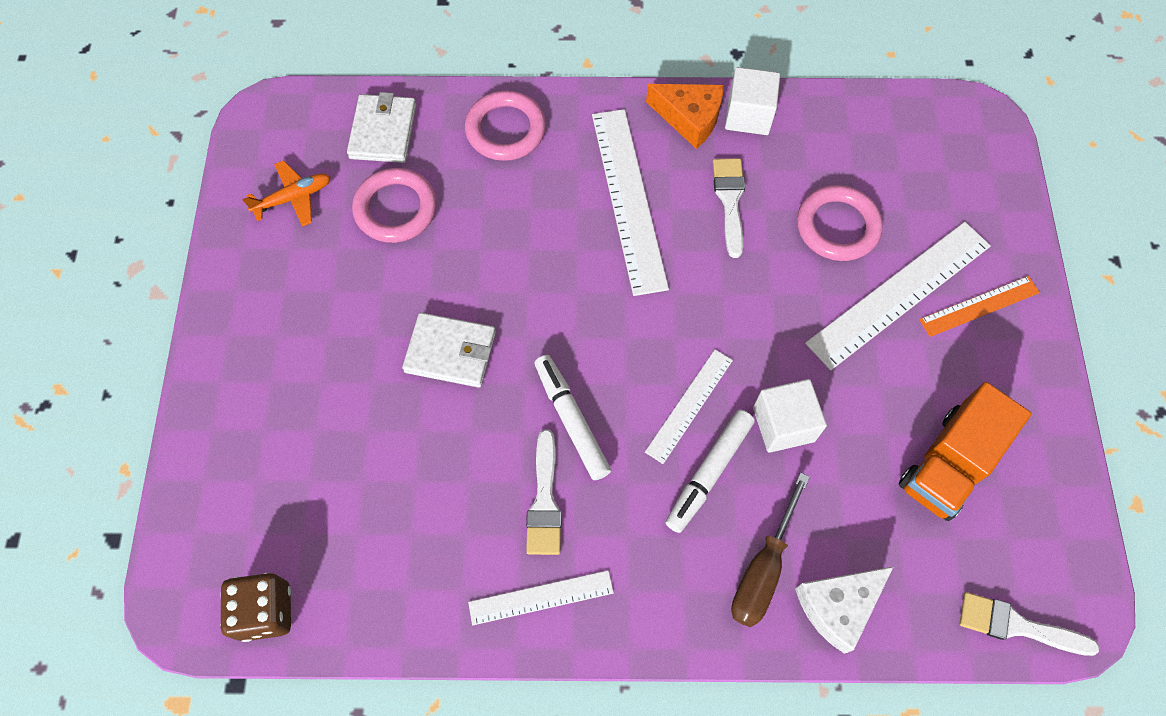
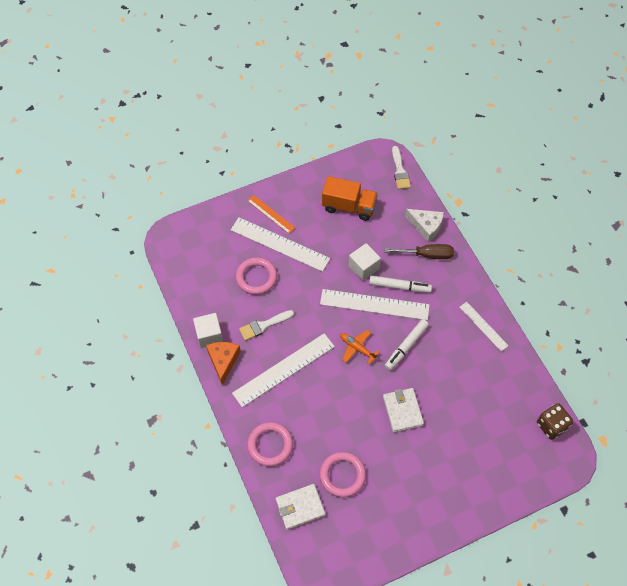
camera: 115 degrees left, 5 degrees down
(294, 198) = (361, 531): orange plane -> orange plane (357, 348)
(544, 501) = (446, 341): white brush -> none
(689, 405) = (374, 304): white ruler -> white ruler, size x1.77

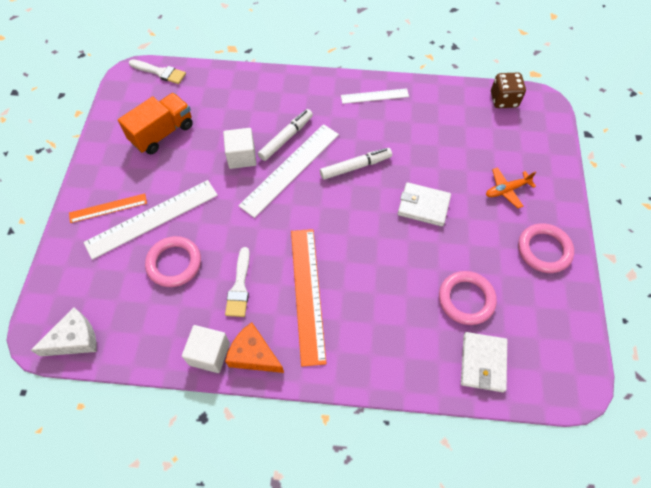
camera: 60 degrees left, 0 degrees up
(270, 445) = (391, 356): pink ring -> pink ring (544, 250)
(284, 370) = (308, 294): white ruler -> orange ruler
(357, 348) = (328, 210): orange plane -> orange plane (506, 190)
(406, 347) = (355, 167): white marker -> white marker turned 90 degrees counterclockwise
(426, 226) = (238, 84): white cheese -> white cheese (75, 339)
(426, 255) = (268, 99): brown screwdriver -> none

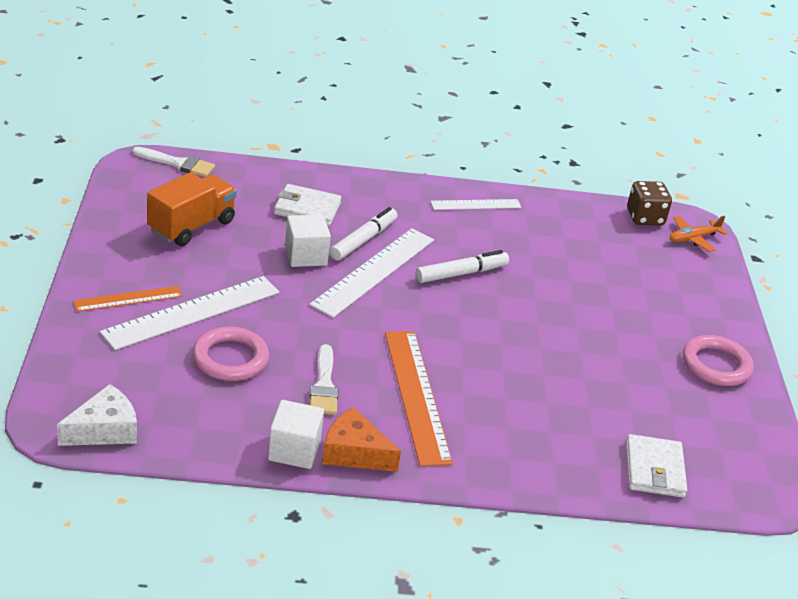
camera: 10 degrees left, 25 degrees down
(423, 206) = (556, 316): white wallet -> white wallet (307, 209)
(466, 299) = (624, 408): pink ring -> none
(506, 190) = (660, 305): orange plane -> orange plane (693, 238)

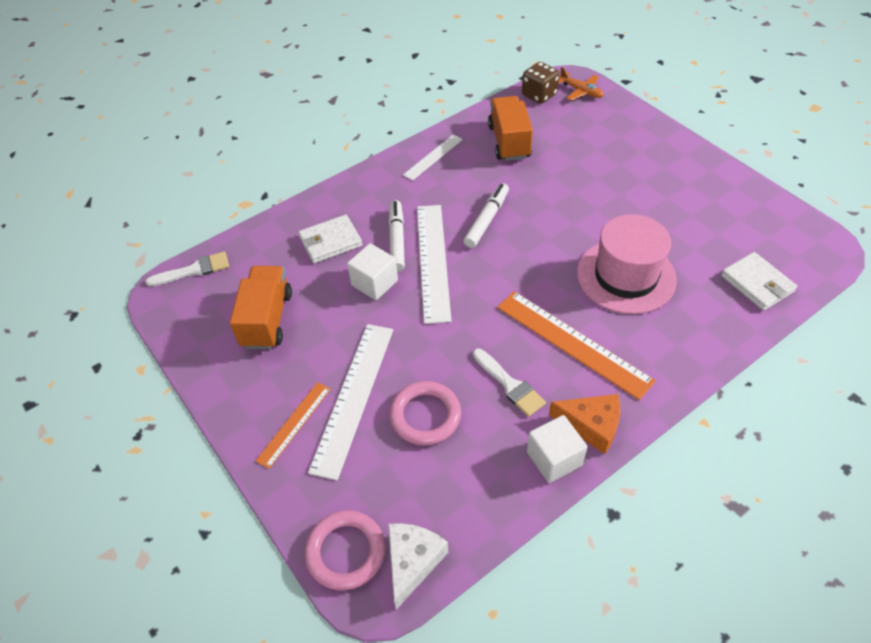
camera: 30 degrees left, 15 degrees up
(354, 453) = (591, 425): orange cheese -> orange cheese turned 150 degrees counterclockwise
(532, 385) = (626, 276): none -> pink hat
(563, 234) = (509, 142): none -> orange truck
(693, 238) = (581, 91): orange plane -> orange plane turned 75 degrees counterclockwise
(716, 365) = (697, 177): pink ring -> pink ring (346, 552)

